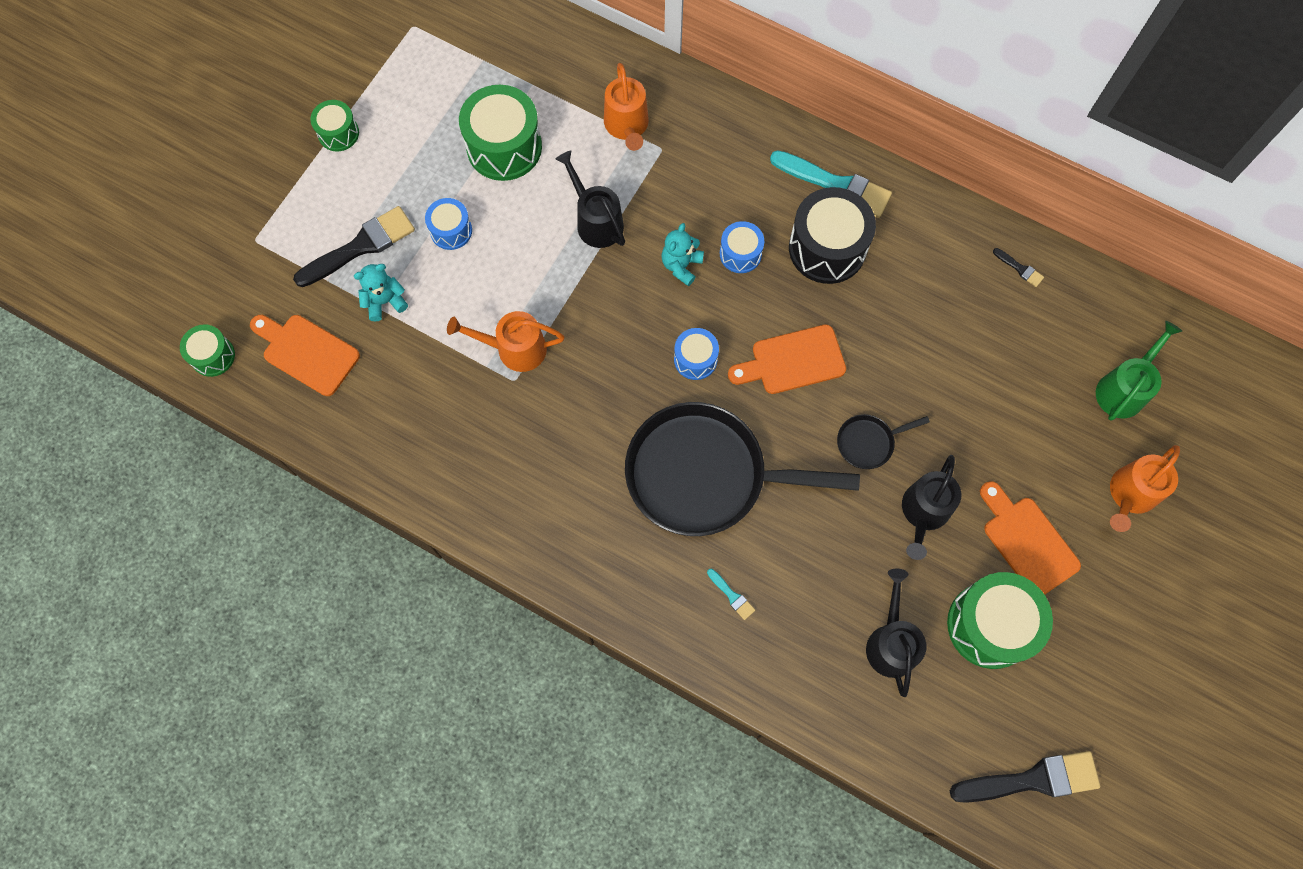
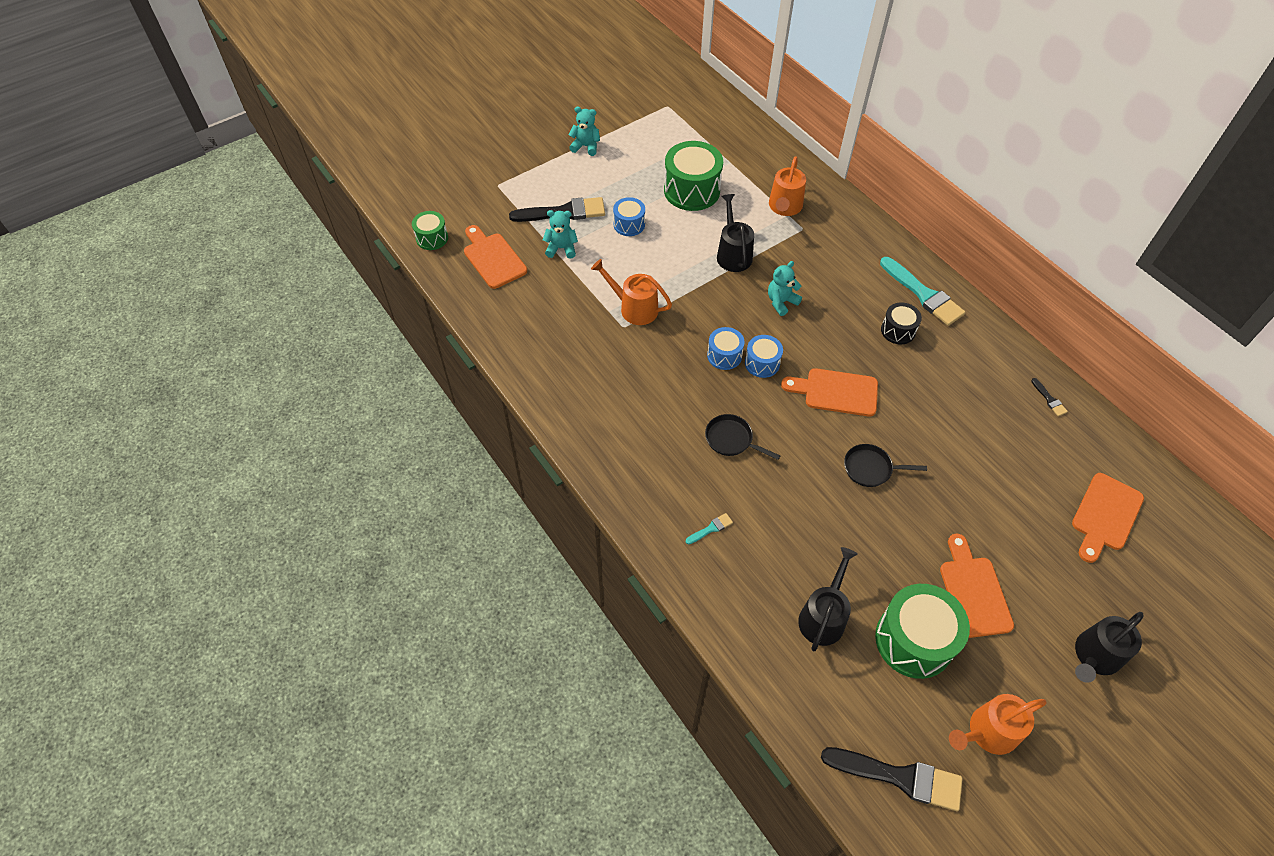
camera: 25 degrees right, 15 degrees down
(338, 133) = (586, 146): green drum -> turquoise teddy bear
(705, 475) = (731, 439): black pan -> black pan, size x0.42
(732, 596) = (711, 528): turquoise brush -> turquoise brush turned 105 degrees counterclockwise
(740, 254) = (829, 310): blue drum -> blue drum (724, 355)
(827, 248) = (898, 330): black drum -> black drum, size x0.54
(924, 512) = (894, 535): black watering can -> black watering can (1094, 656)
(1123, 389) = (1105, 515): green watering can -> orange cutting board
(1130, 495) = (1080, 595): orange watering can -> orange watering can (988, 732)

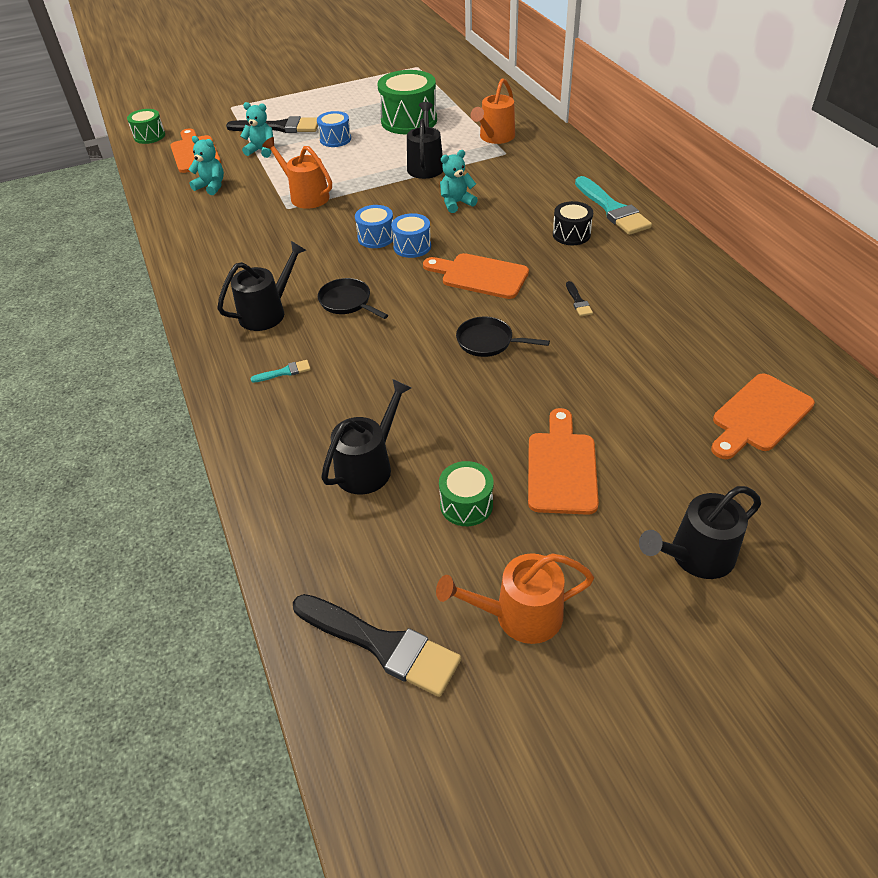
camera: 15 degrees right, 10 degrees down
(586, 146) = (326, 87): turquoise teddy bear -> turquoise teddy bear (211, 186)
(664, 462) = (267, 312): none -> black watering can
(914, 640) = (466, 504): green drum -> green drum, size x0.54
(1049, 399) = (725, 305): black brush -> black brush (578, 301)

